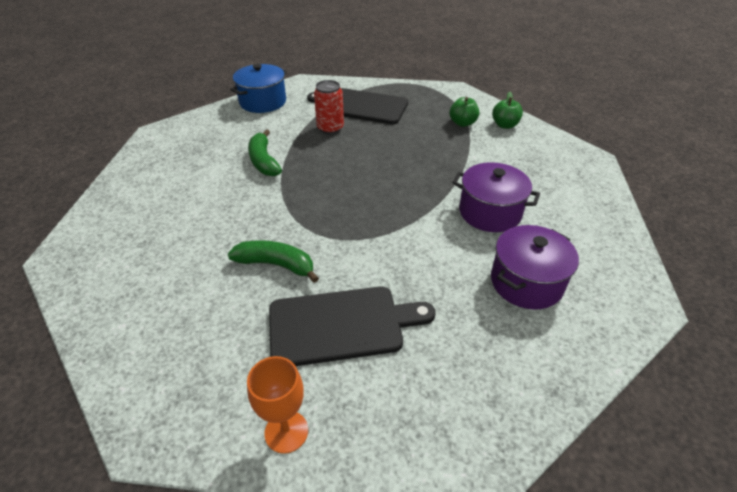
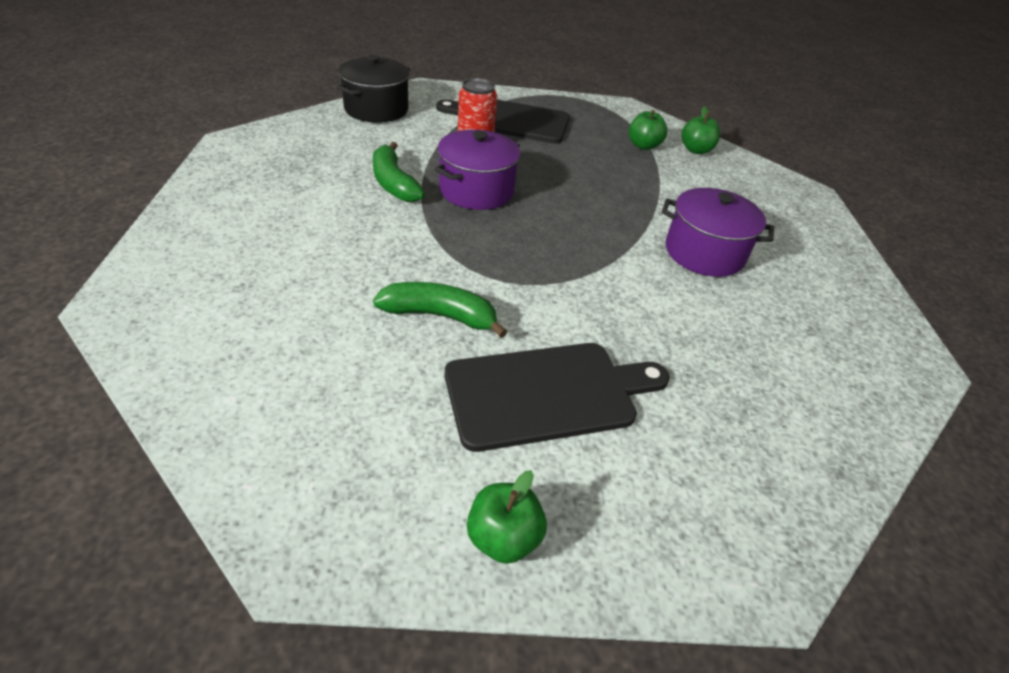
camera: 10 degrees left, 0 degrees up
(263, 102) = (376, 109): blue pot -> black pot
(286, 431) = (503, 538): orange goblet -> green apple
(526, 282) = (771, 338): purple pot -> purple pot (476, 190)

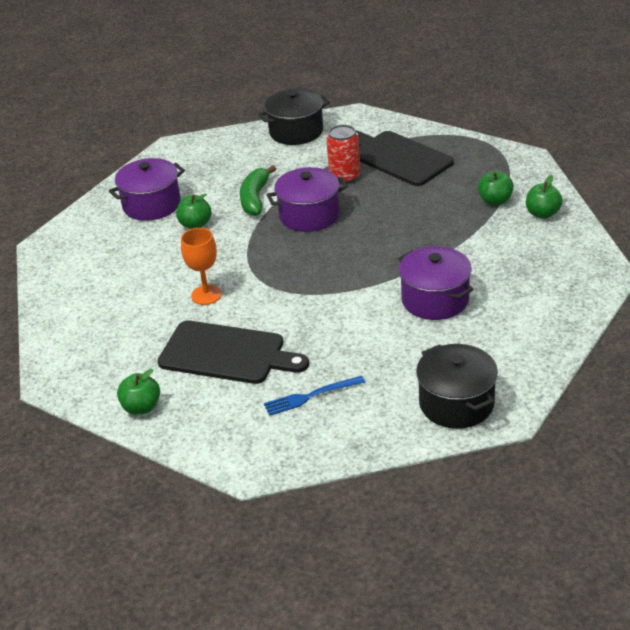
camera: 40 degrees right, 5 degrees down
(257, 214) = (151, 205): none -> purple pot
(342, 227) = (195, 224): none -> green apple
(440, 316) = (206, 295): green banana -> orange goblet
(713, 418) = (311, 396): none -> blue fork
(865, 368) = (456, 403): none -> black pot

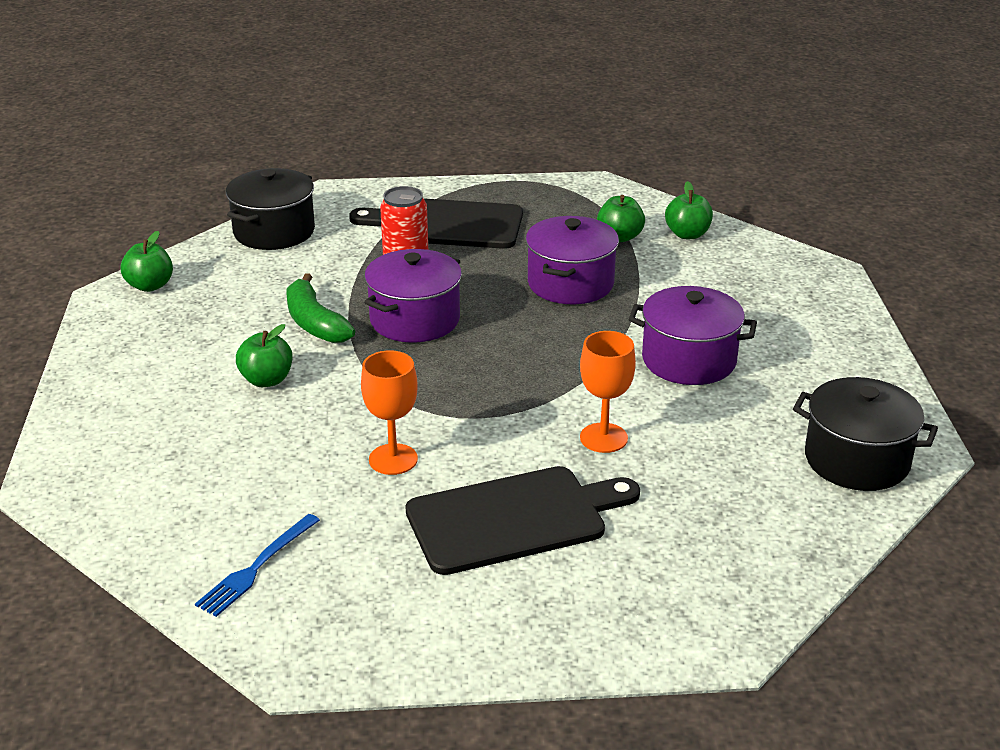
camera: 40 degrees left, 5 degrees down
(141, 407) = (480, 636): green apple -> green apple (150, 286)
(151, 205) = (167, 377): purple pot -> purple pot (570, 283)
(311, 396) = (686, 523): blue fork -> blue fork (257, 567)
(327, 328) = (603, 438): none -> orange goblet

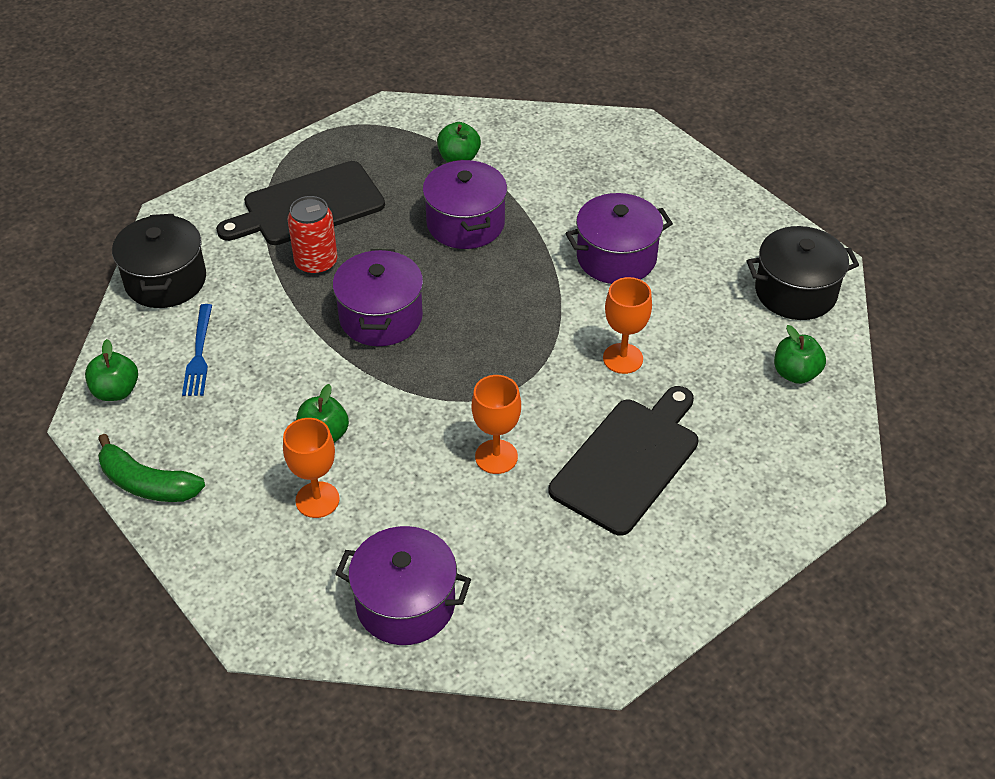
camera: 35 degrees left, 15 degrees up
(184, 528) = (405, 603): none -> purple pot
(206, 421) = (317, 500): none -> orange goblet
(257, 567) = (495, 604): blue fork -> blue fork (199, 353)
(315, 323) = (303, 359): green banana -> green banana (147, 483)
(687, 234) = (507, 133): green apple -> green apple (795, 373)

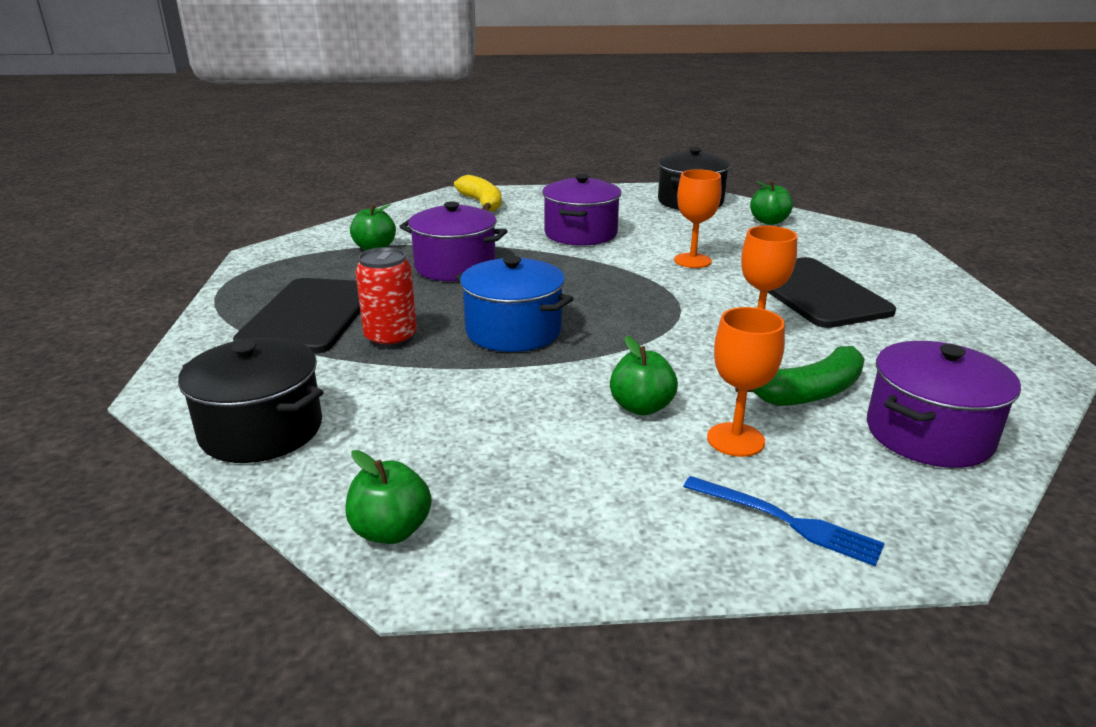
camera: 55 degrees left, 20 degrees down
(147, 483) = (593, 559): green banana -> green banana (810, 392)
(199, 353) = (415, 445): blue fork -> blue fork (785, 521)
(381, 317) = (513, 331): purple pot -> blue pot
(627, 157) = (482, 203): none -> yellow banana

